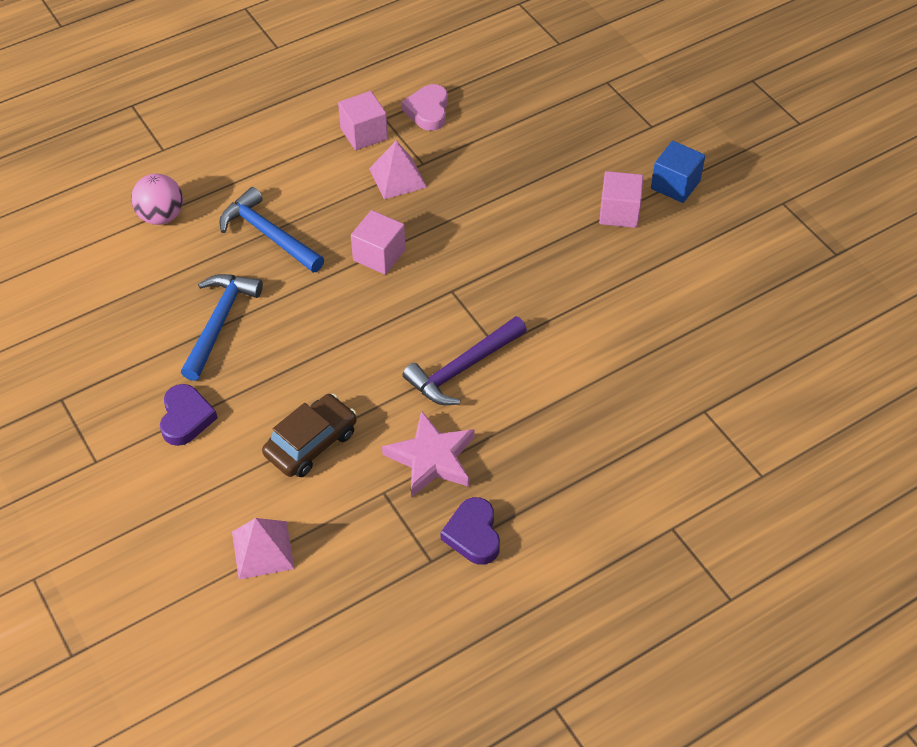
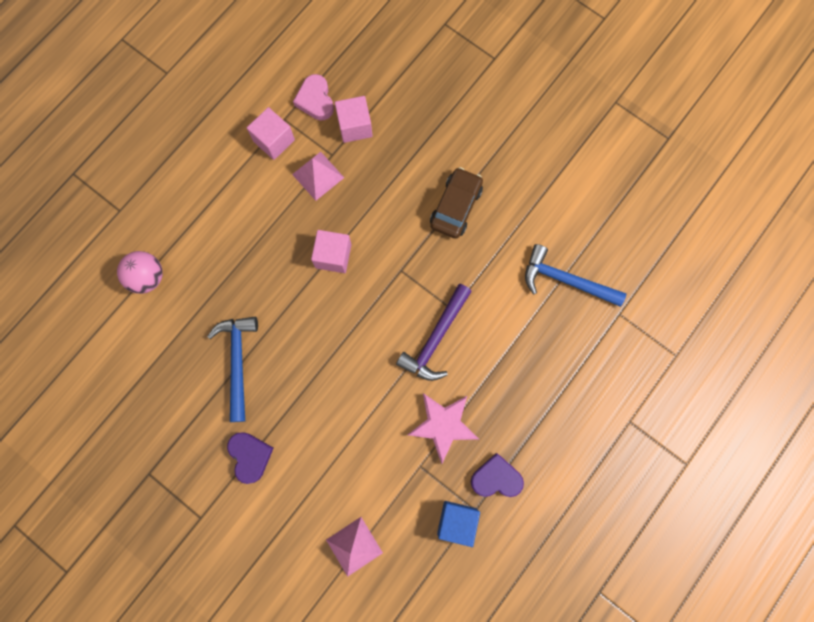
camera: 20 degrees left, 25 degrees up
(268, 235) = (240, 266): blue hammer -> blue hammer (565, 280)
(311, 443) = (351, 444): brown car -> brown car (455, 207)
(473, 534) = (496, 478): purple heart -> purple heart turned 120 degrees clockwise
(619, 212) = (498, 152): pink cube -> pink cube (355, 126)
(675, 185) = (531, 111): blue cube -> blue cube (457, 521)

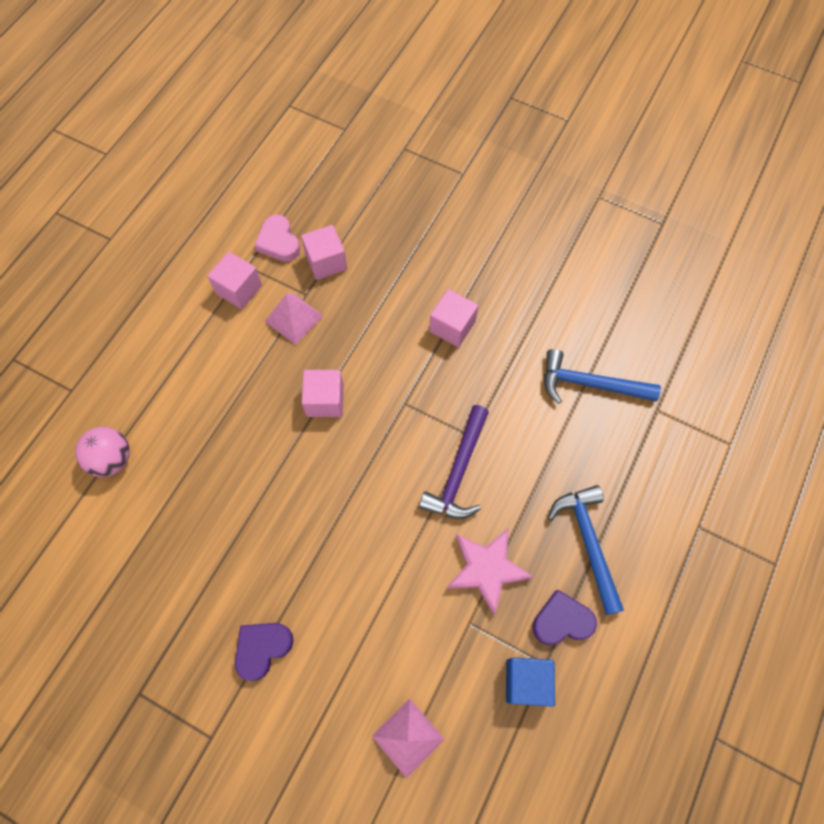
camera: 10 degrees left, 10 degrees down
(237, 362) = (231, 538): blue hammer -> blue hammer (588, 542)
(250, 456) = (262, 648): purple heart -> purple heart turned 105 degrees counterclockwise
(455, 207) = (452, 326): brown car -> pink cube

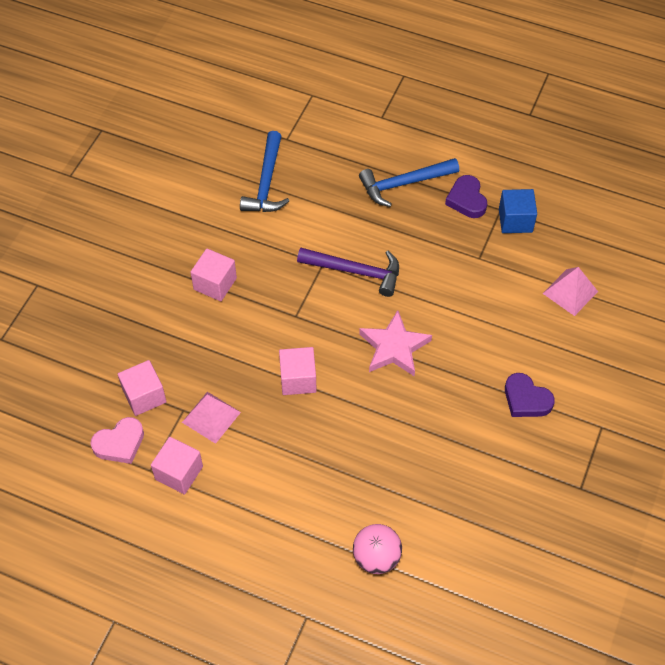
camera: 95 degrees left, 10 degrees down
(486, 569) = (435, 248): pink star -> pink star (394, 347)

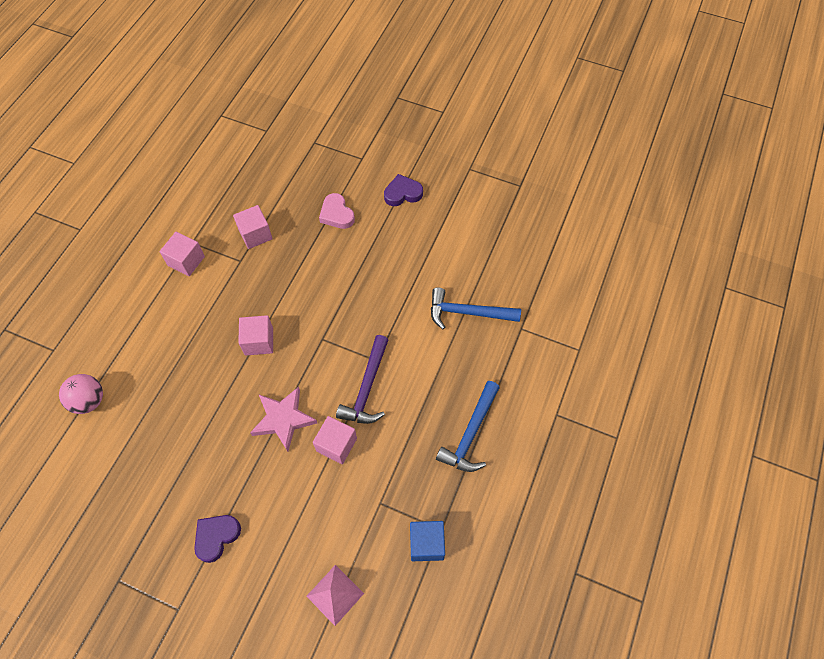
camera: 90 degrees right, 5 degrees up
(120, 443) = (217, 222): pink heart -> pink heart (337, 214)
(211, 417) = (231, 280): pink pyramid -> none
(215, 284) = (358, 277): pink cube -> pink cube (336, 444)
(404, 184) = (470, 433): blue hammer -> blue hammer turned 135 degrees counterclockwise
(466, 200) = (452, 495): purple heart -> purple heart (402, 193)

